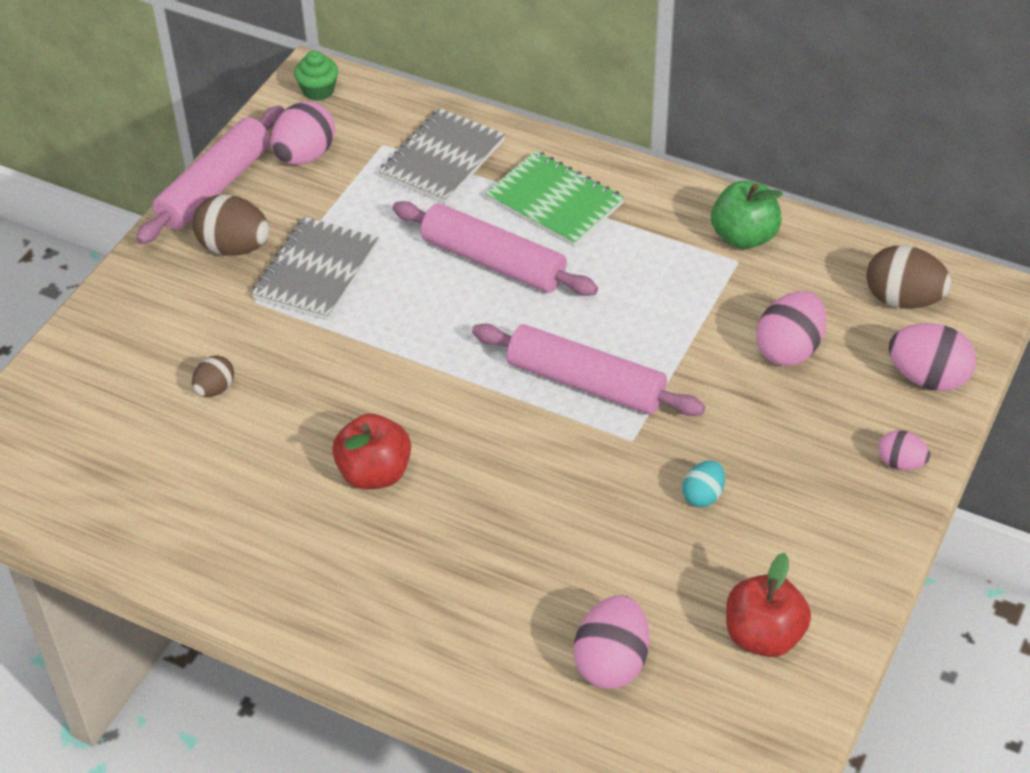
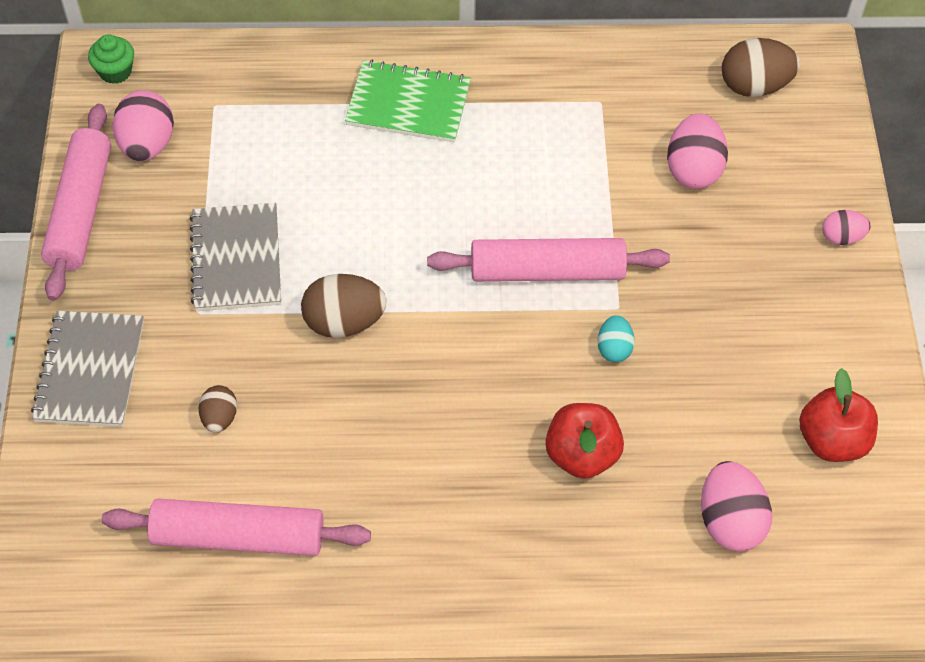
camera: 30 degrees left, 10 degrees up
(234, 247) = (142, 266): brown egg -> brown egg (344, 322)
(374, 473) = (420, 437): red apple -> red apple (581, 455)
(442, 159) = (279, 99): grey notebook -> grey notebook (90, 371)
(494, 261) = (392, 185): pink rolling pin -> pink rolling pin (239, 536)
(703, 495) = (707, 335): turquoise egg -> turquoise egg (614, 348)
(744, 237) = (591, 76): green apple -> none
(927, 378) = (816, 151): pink egg -> none

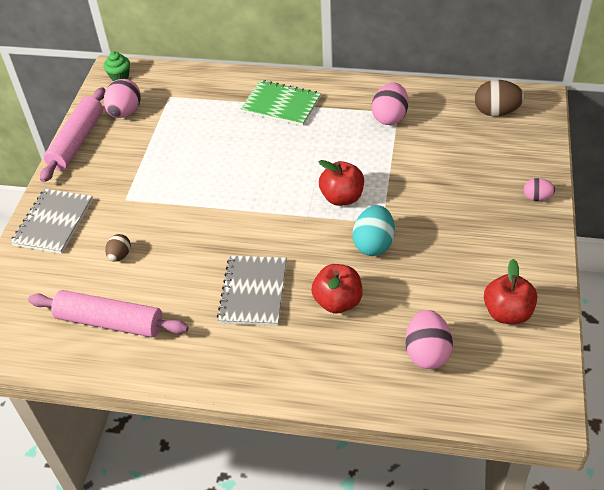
camera: 15 degrees right, 10 degrees down
(236, 259) = (156, 174): grey notebook -> grey notebook (253, 292)
(344, 322) = (210, 212): brown egg -> none
(547, 270) = (342, 197): pink rolling pin -> red apple
(614, 348) = (373, 244): turquoise egg -> turquoise egg, size x1.74
(693, 169) = (447, 152): pink egg -> pink egg (389, 117)

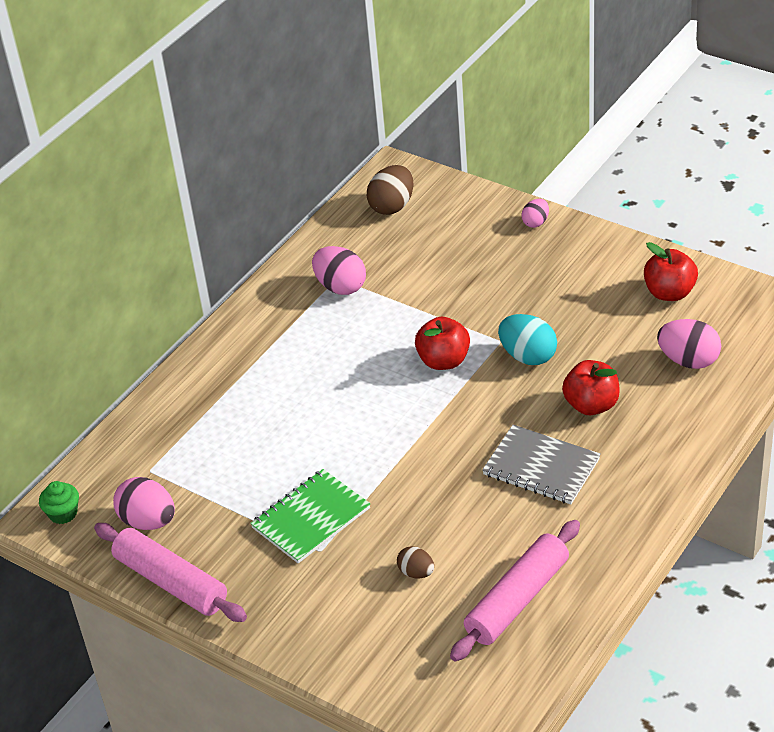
camera: 65 degrees left, 5 degrees down
(53, 222) = (316, 630): grey notebook -> none
(281, 105) = (249, 369): green notebook -> green notebook (311, 518)

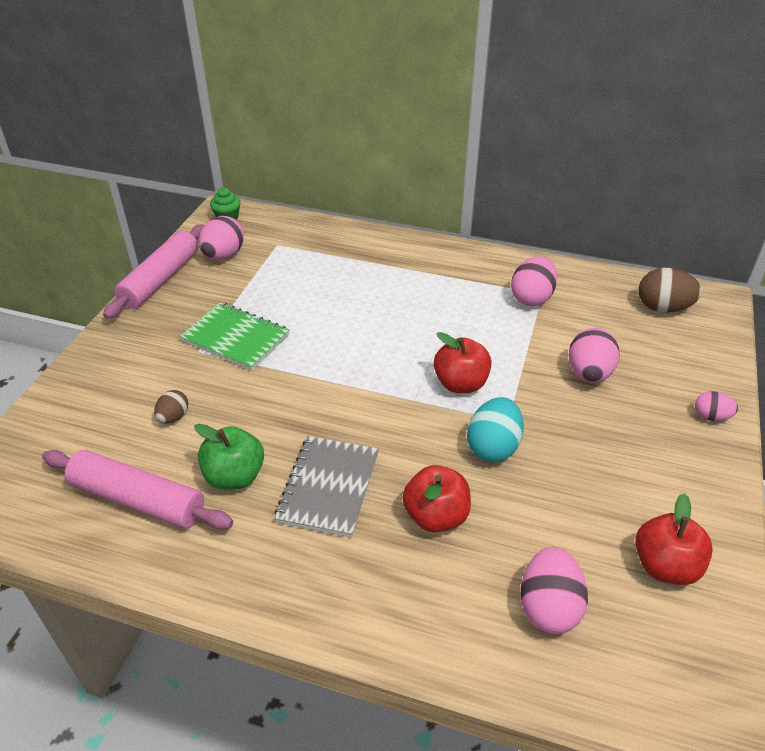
camera: 70 degrees right, 0 degrees up
(461, 277) = (589, 374): none -> pink egg
(509, 529) = (234, 476): none -> green apple

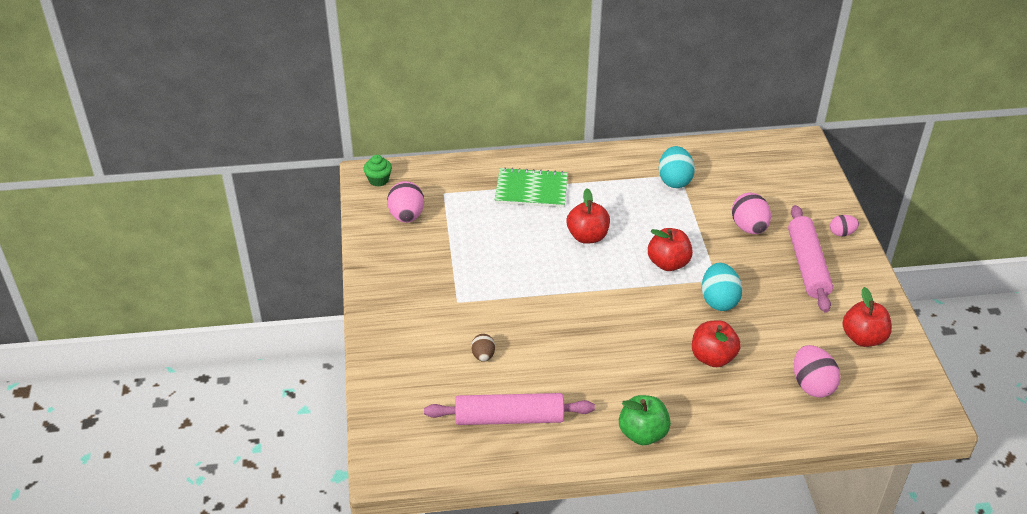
camera: 25 degrees left, 0 degrees up
(160, 279) = (372, 253): pink rolling pin -> pink rolling pin (807, 265)
(234, 476) = (562, 379): green apple -> green apple (642, 433)
(236, 338) = (477, 282): green notebook -> green notebook (531, 190)
(328, 487) = (631, 364): grey notebook -> none
(389, 327) = (587, 236): none -> red apple
(531, 298) = (674, 180): pink egg -> turquoise egg
(663, 308) = (770, 160): brown egg -> none

